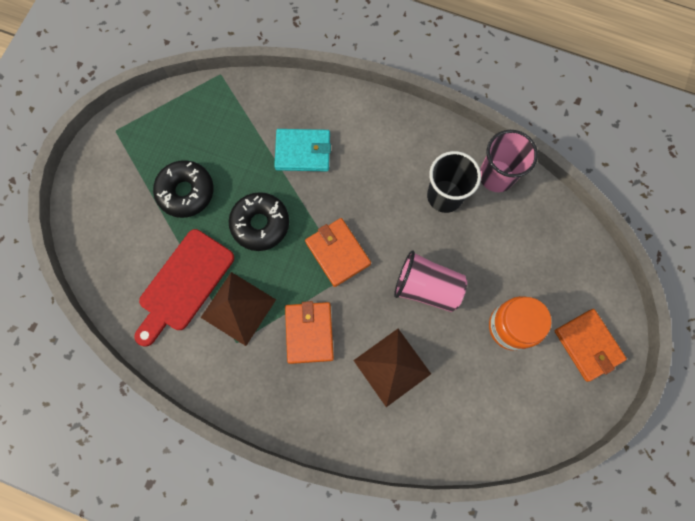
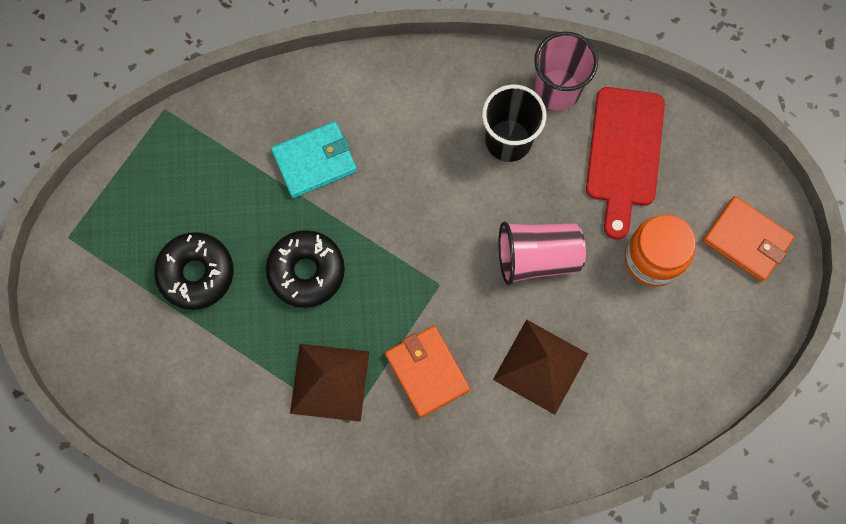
camera: 25 degrees left, 0 degrees up
(184, 284) = (250, 384): red cutting board -> red cutting board (624, 154)
(338, 253) = (415, 264): orange wallet -> none

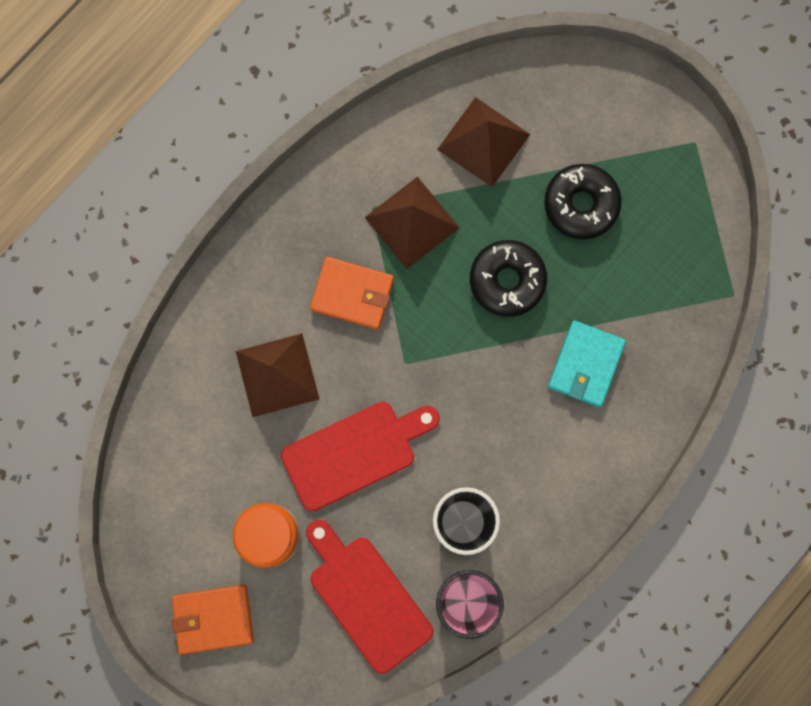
camera: 135 degrees right, 5 degrees up
(214, 390) = (483, 142): none -> brown pyramid
(537, 257) = (355, 452): pink cup -> red cutting board

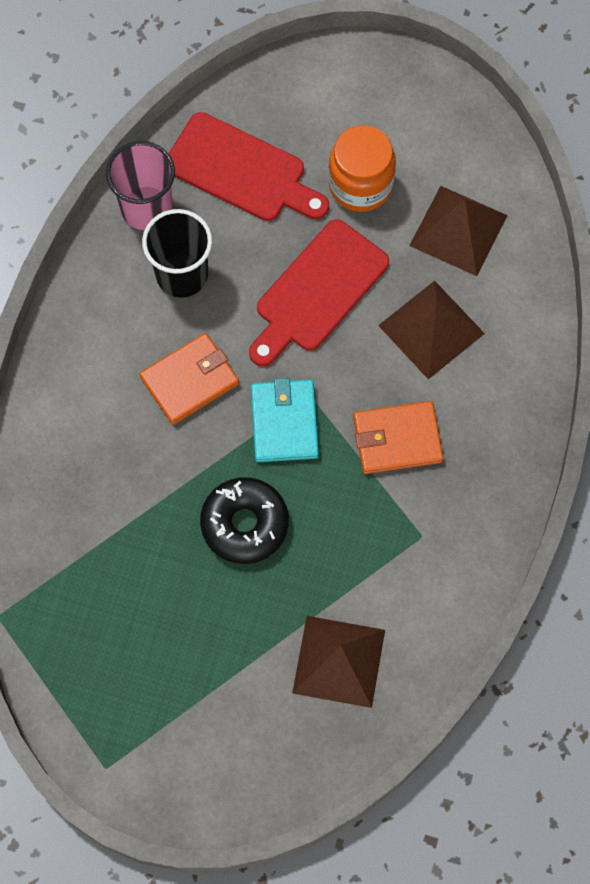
camera: 155 degrees right, 10 degrees down
(213, 618) = (375, 94): orange wallet -> orange wallet (189, 381)
(412, 222) = (373, 540): brown pyramid -> brown pyramid (458, 230)
(581, 204) = (202, 640): black donut -> none
(585, 364) = (125, 475): turquoise wallet -> turquoise wallet (284, 422)

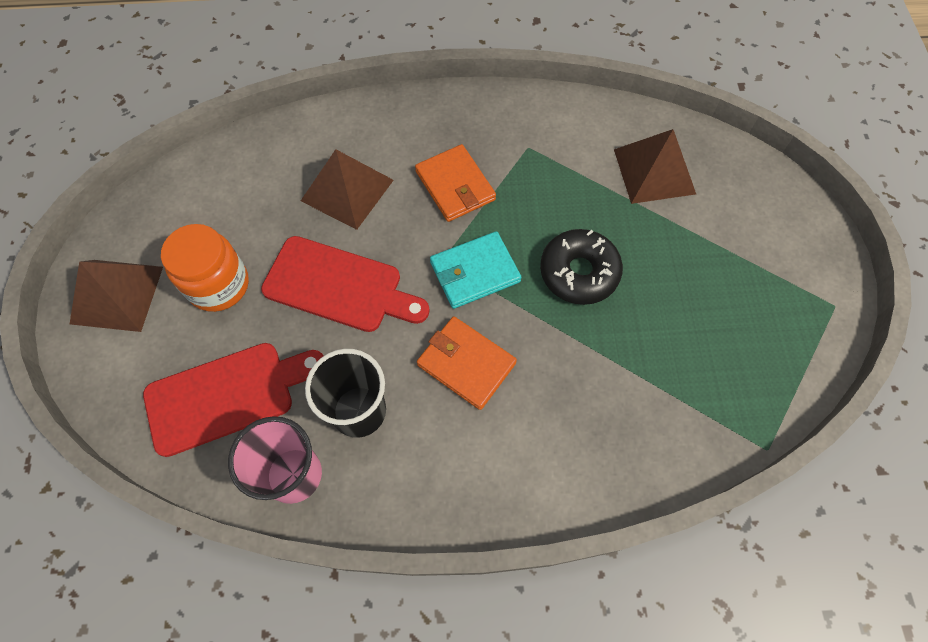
camera: 110 degrees left, 5 degrees down
(241, 171) = (227, 395): red cutting board -> red cutting board turned 60 degrees clockwise
(458, 230) = (246, 196): brown pyramid -> brown pyramid (117, 294)

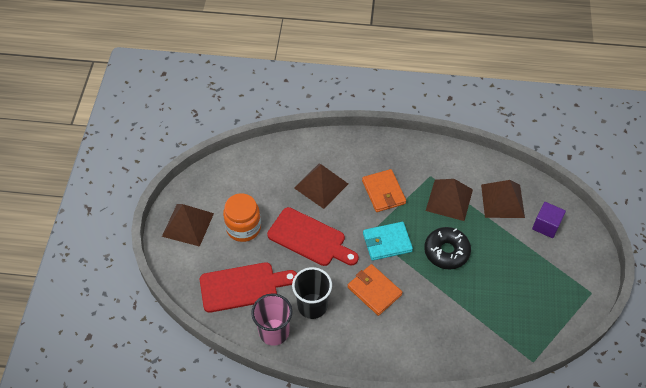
camera: 10 degrees right, 10 degrees down
(566, 182) = (449, 200): none -> brown pyramid
(733, 202) = (546, 226): none -> purple cube

